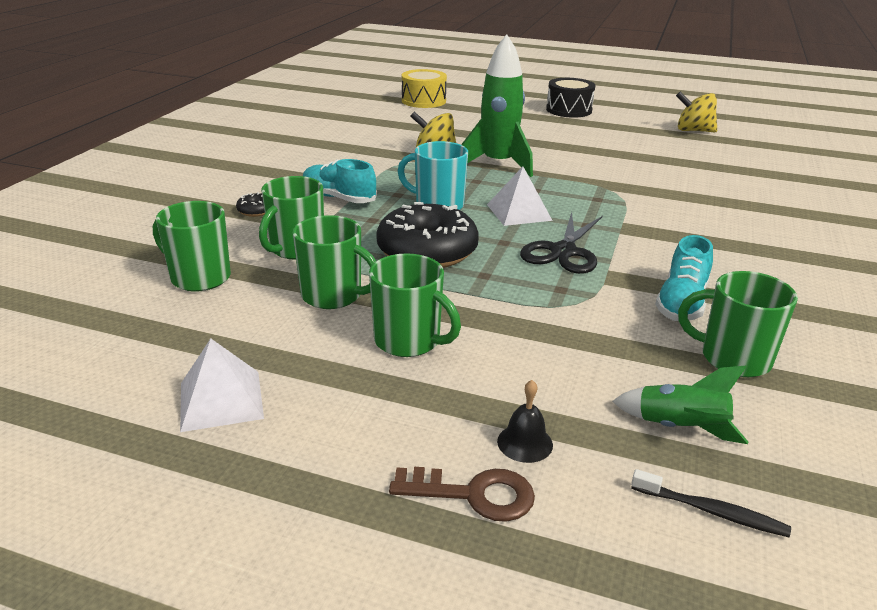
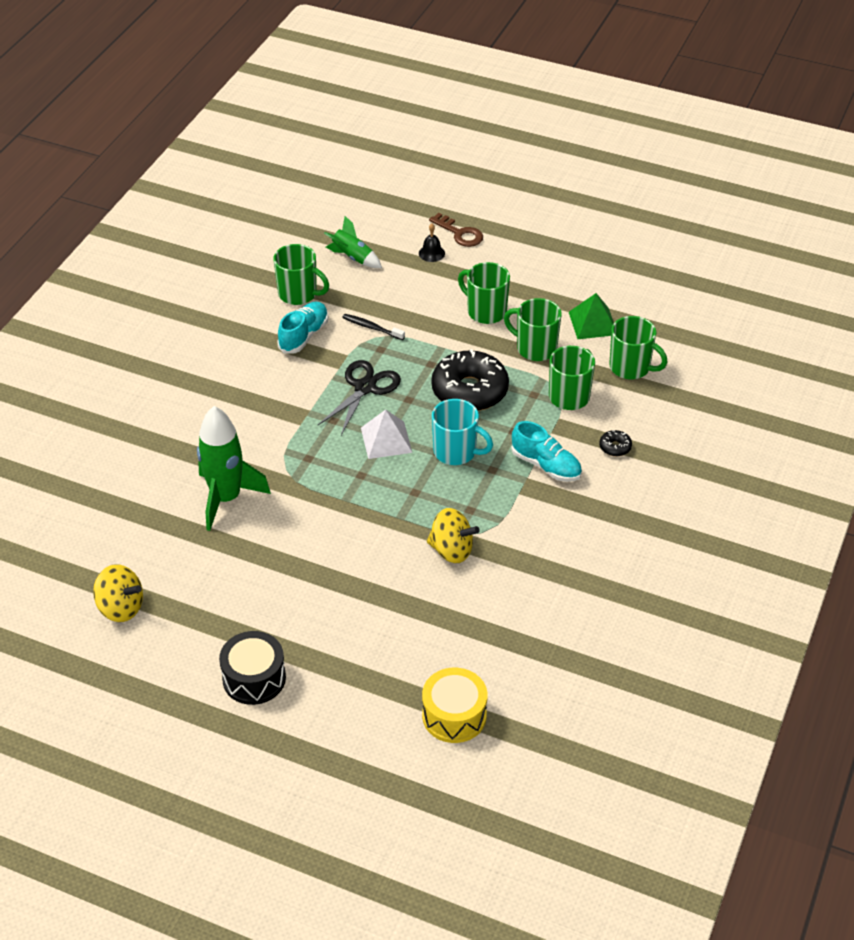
camera: 175 degrees left, 15 degrees up
(221, 400) = (583, 279): white pyramid -> none
(232, 329) = (593, 323): none -> green pyramid
(473, 494) = (459, 233): brown key -> brown key turned 150 degrees counterclockwise
(498, 164) = (386, 525): green rocket -> green rocket (226, 498)
(710, 511) = (360, 224): black toothbrush -> black toothbrush (372, 328)

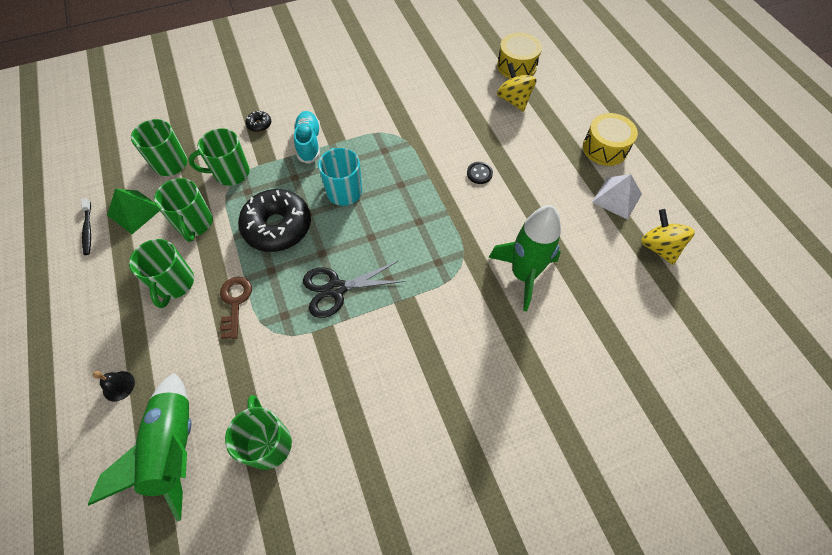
camera: 135 degrees left, 15 degrees up
(254, 678) = (605, 148): black drum -> yellow drum
(304, 336) = (319, 385): turquoise shoe -> none
(353, 257) = (175, 447): green rocket -> green rocket, size x1.79
(355, 555) = (479, 173): none -> black button
(372, 328) = (263, 343): black toothbrush -> black toothbrush (88, 229)
(386, 440) = (373, 234): white pyramid -> white pyramid (617, 198)
(451, 550) = (423, 137): yellow spinning top -> yellow spinning top (513, 100)
(459, 233) = (68, 388): brown key -> brown key (235, 303)

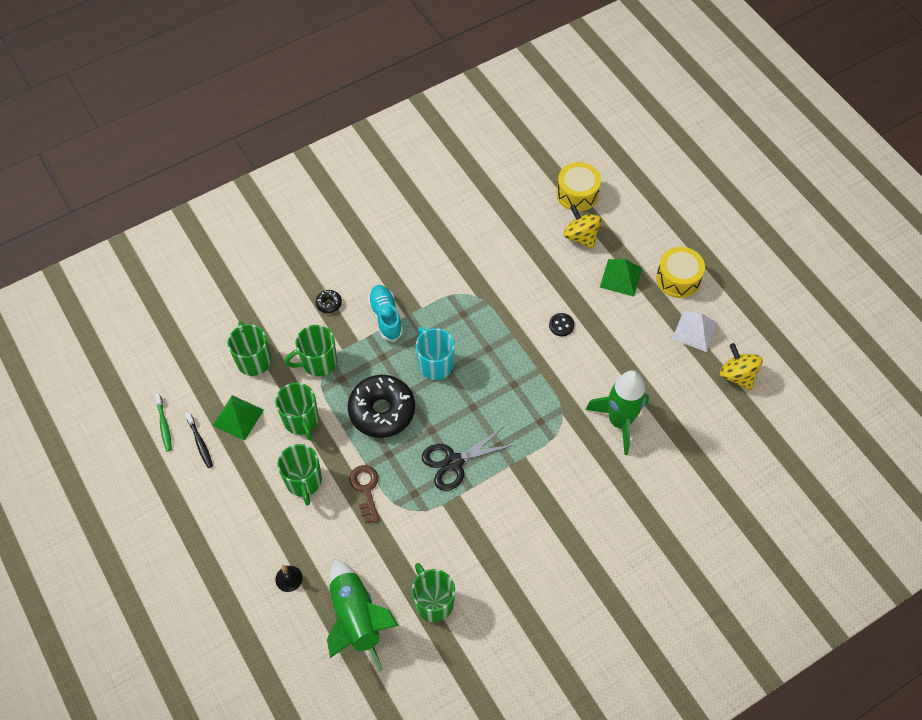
camera: 10 degrees left, 0 degrees up
(61, 208) = (164, 425): none -> green toothbrush
(547, 139) = (620, 277): none -> green pyramid

